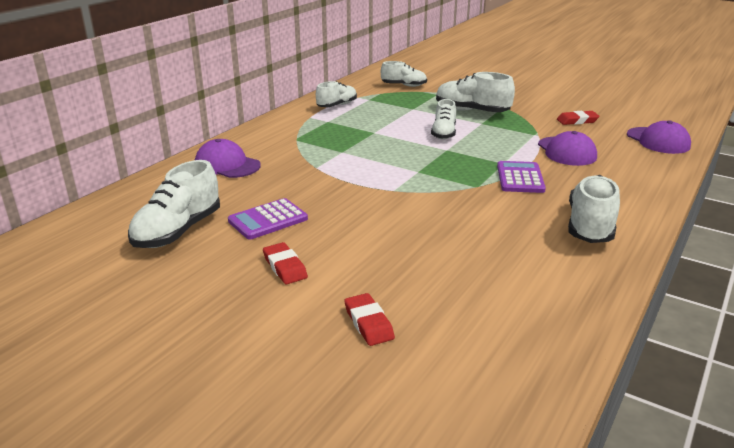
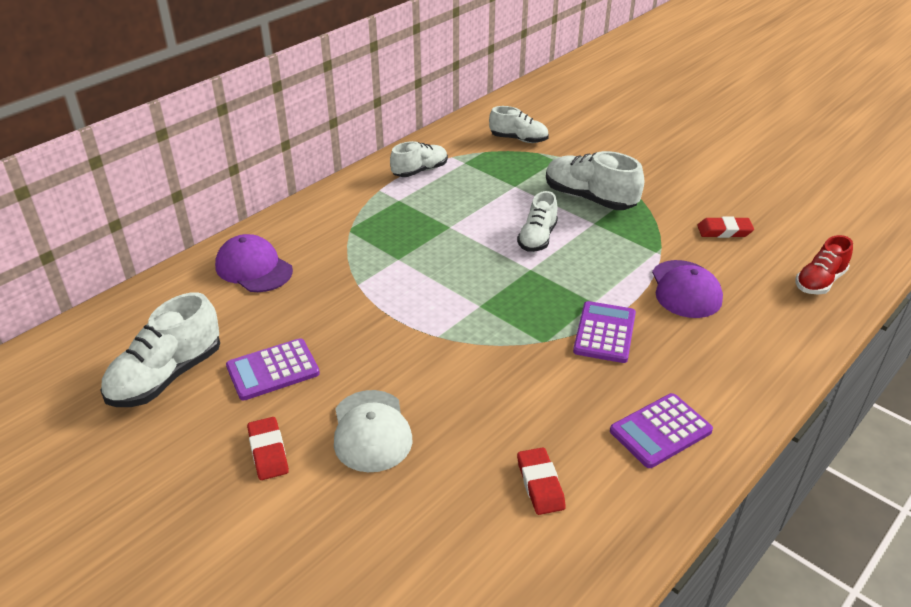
camera: 10 degrees right, 10 degrees up
(365, 247) = (371, 431): none -> white cap
(368, 323) = (333, 556): red eraser -> red eraser (540, 484)
(590, 226) = (660, 431): white shoe -> purple calculator
(658, 141) = (819, 282): purple cap -> red shoe

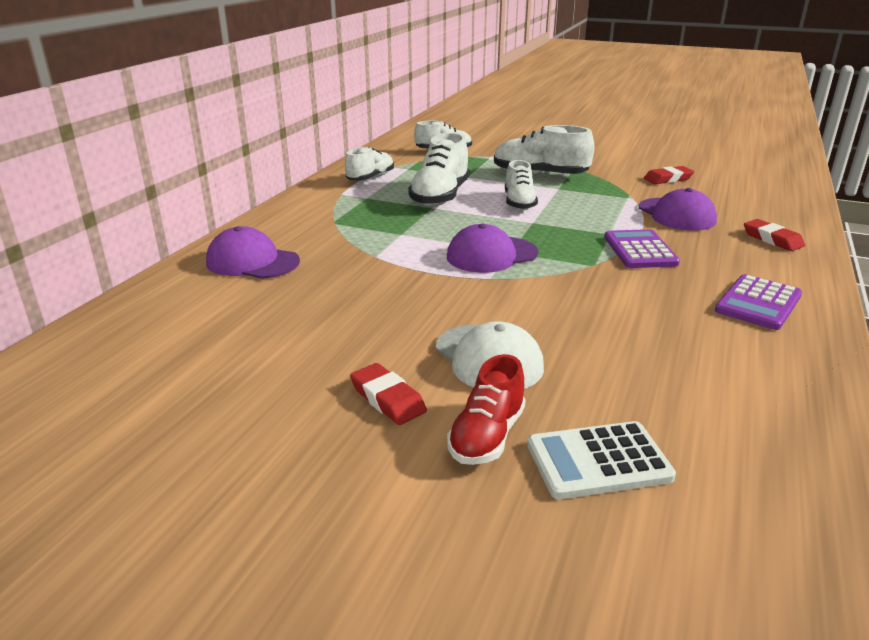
camera: 20 degrees left, 10 degrees down
(166, 376) = (211, 361): white shoe -> white shoe (440, 197)
(273, 370) = (337, 332): purple calculator -> none
(380, 559) = (598, 461): none -> white calculator
(459, 306) = (491, 255): none -> purple cap
(540, 484) = (696, 362): red eraser -> red eraser (772, 239)
(819, 282) = (771, 195): red shoe -> red shoe (487, 436)

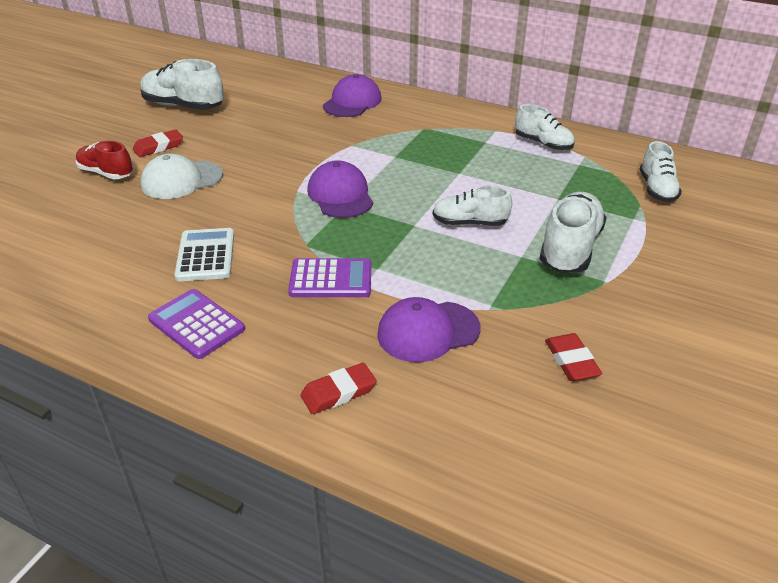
camera: 95 degrees right, 10 degrees up
(440, 197) = (489, 178): white shoe -> white shoe (183, 106)
(598, 461) = (62, 204): white calculator -> white calculator (205, 255)

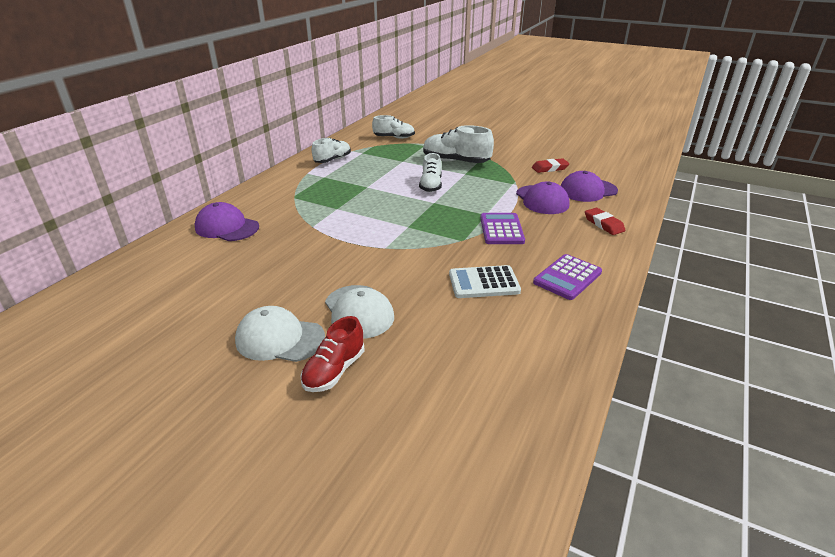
camera: 90 degrees left, 5 degrees down
(158, 147) = (280, 339): red eraser -> white cap
(183, 106) = (174, 334): white shoe -> none
(340, 195) = (393, 229): purple cap -> purple cap (587, 190)

